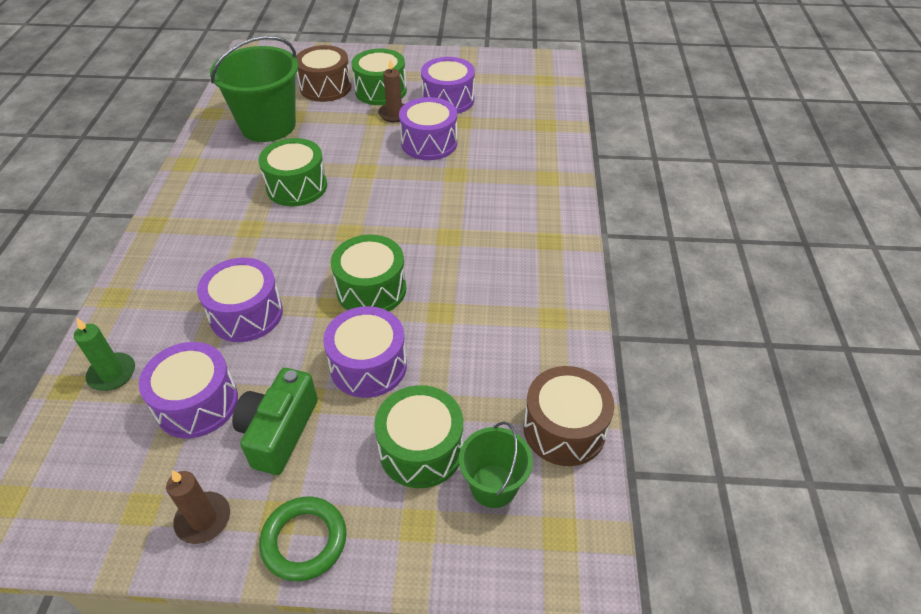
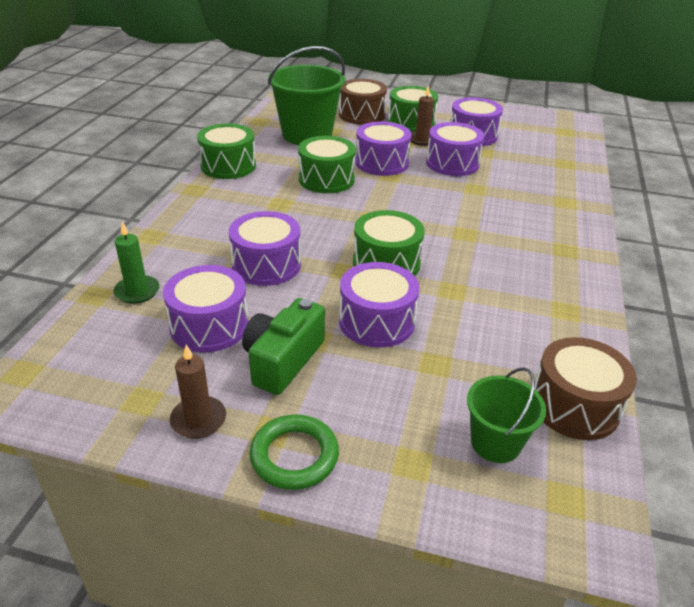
camera: 10 degrees right, 10 degrees down
(354, 154) = (381, 163): none -> purple drum
(421, 449) = (422, 398): green drum -> green drum (228, 166)

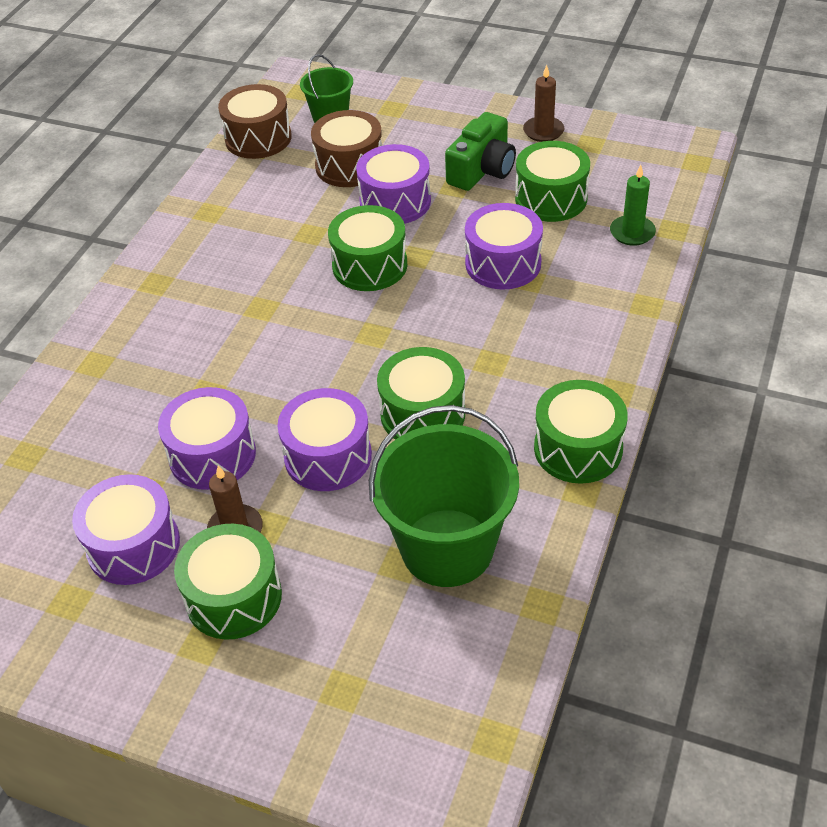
camera: 170 degrees left, 10 degrees up
(209, 326) = (551, 198): purple drum -> green drum
(294, 456) = (472, 112): green ring -> none
(361, 115) = (327, 631): brown drum -> brown drum (349, 166)

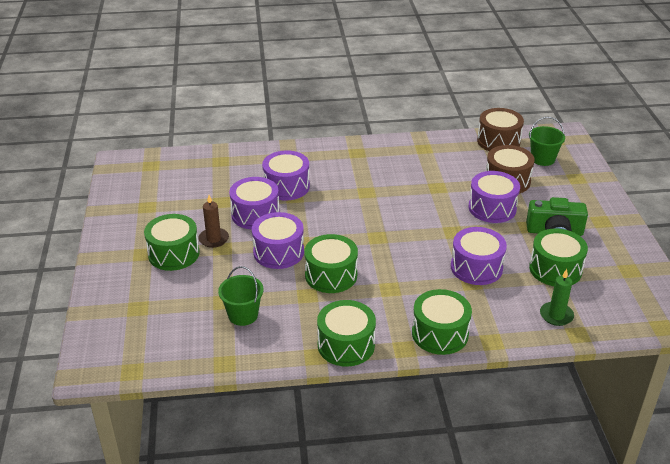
camera: 60 degrees right, 10 degrees down
(133, 545) = (187, 212): purple drum -> purple drum (286, 186)
(369, 265) = (430, 217): green drum -> green drum (440, 334)
(447, 547) = (243, 315): green bucket -> green bucket, size x0.54
(543, 131) = (620, 246): brown candle -> none

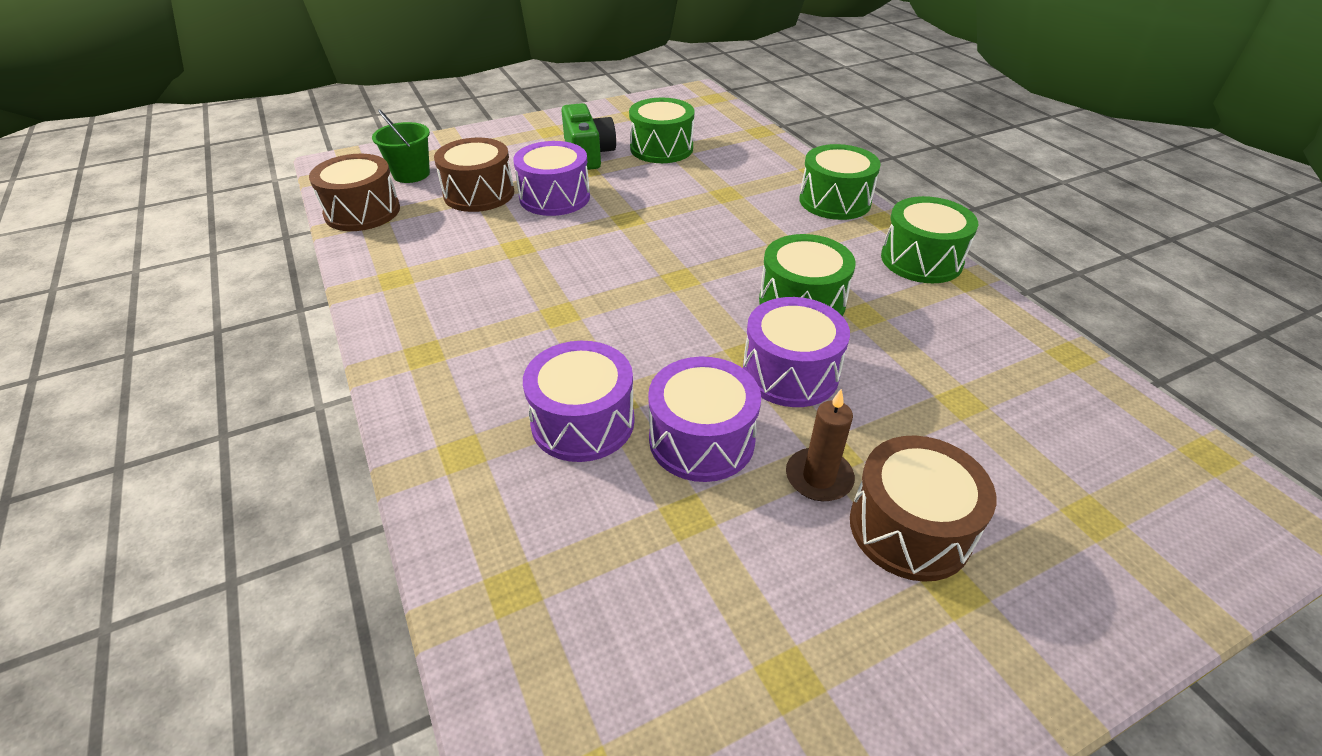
camera: 110 degrees left, 5 degrees up
(173, 254) = (909, 528): green drum -> brown drum
(243, 315) = (966, 367): green bucket -> none
(476, 267) = (694, 193): purple drum -> none
(556, 315) = (741, 142): green candle -> none

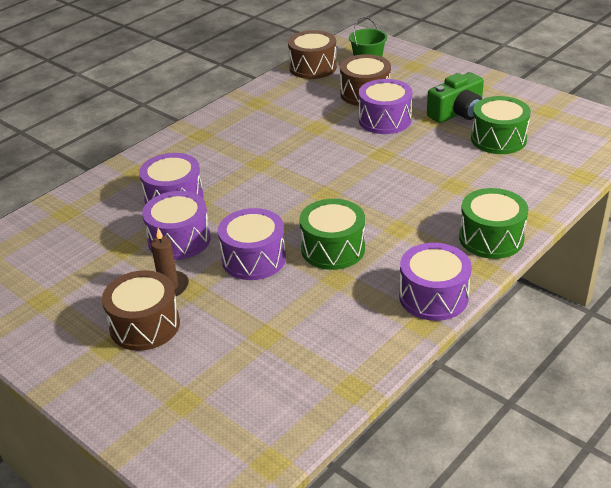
camera: 70 degrees right, 5 degrees down
(921, 260) = (433, 297): green drum -> purple drum

